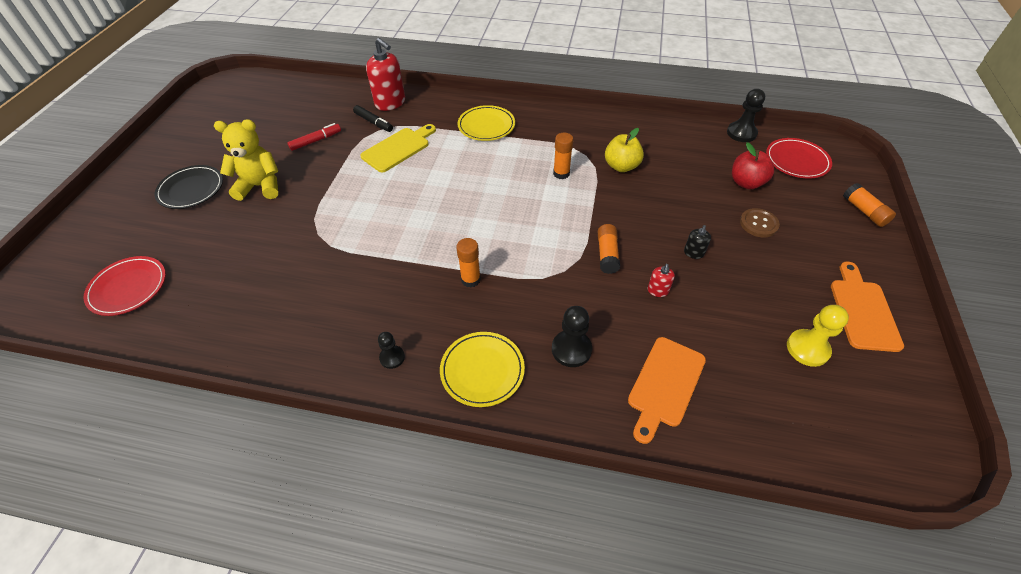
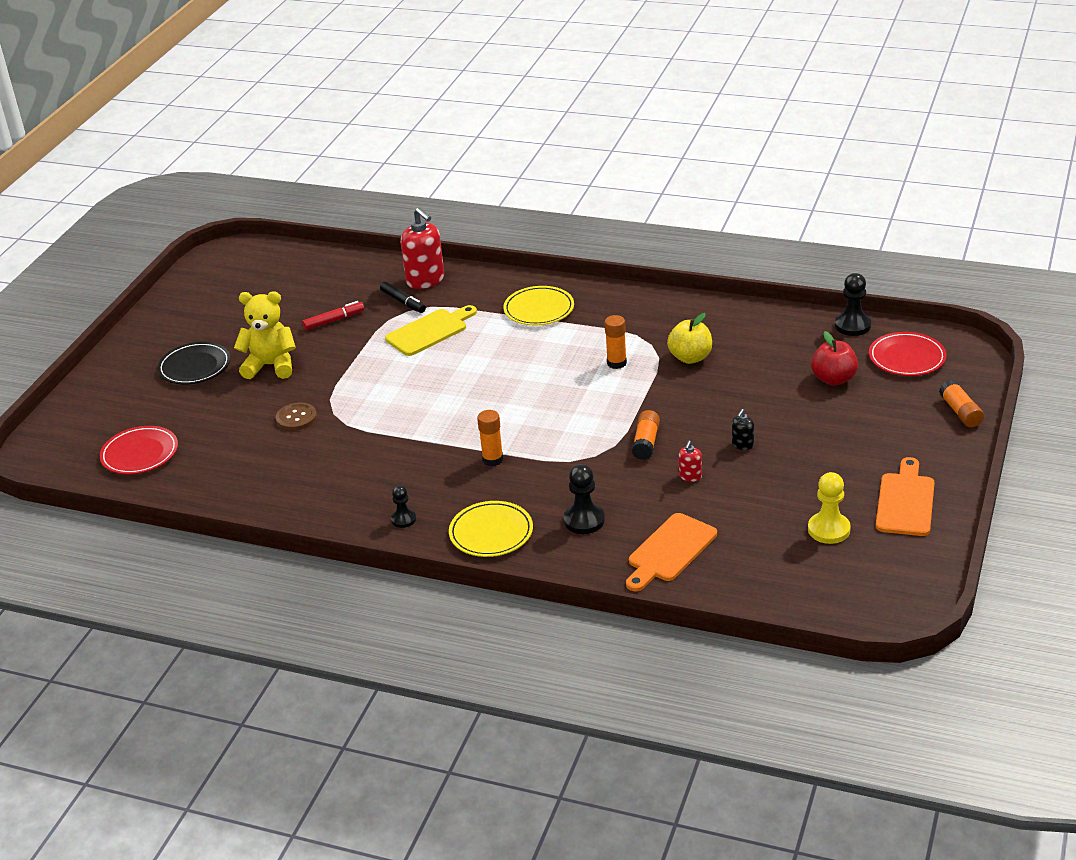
camera: 10 degrees right, 15 degrees down
(758, 224) = (829, 420): brown button -> brown button (296, 418)

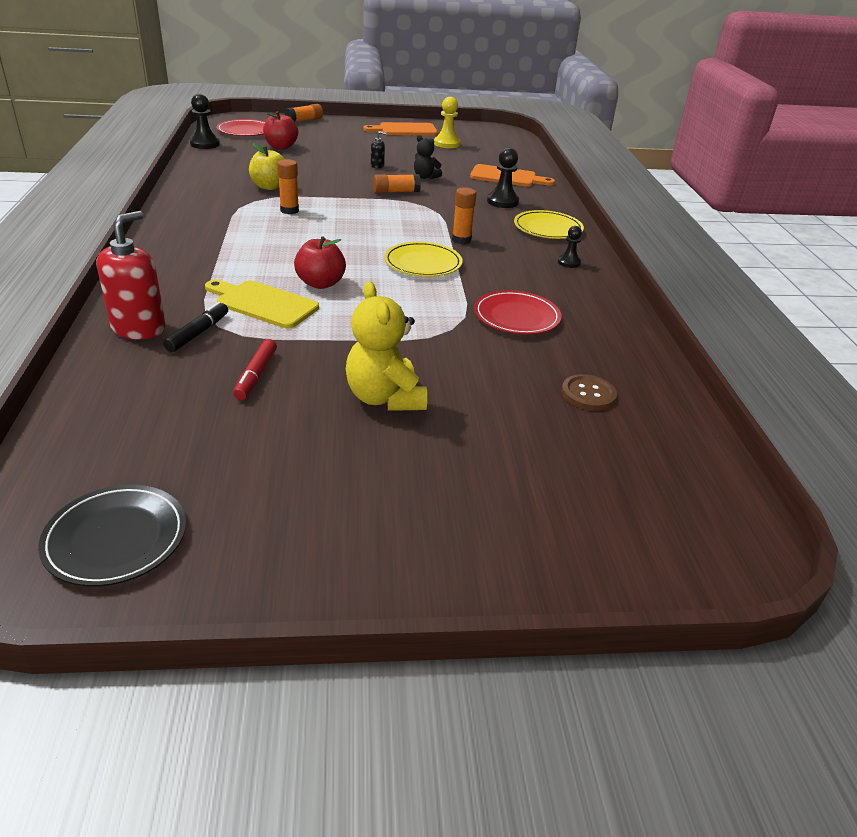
camera: 120 degrees left, 0 degrees up
(140, 454) = (634, 449): red plate -> red plate (516, 317)
(195, 367) = (422, 469): black plate -> black plate (116, 539)
(296, 418) = (476, 350): brown button -> brown button (588, 394)
(334, 320) = (256, 375): red marker -> red marker turned 120 degrees counterclockwise
(447, 361) = (320, 283): none -> red apple
(539, 309) = (201, 252): yellow plate -> yellow plate (423, 263)
(690, 476) = (425, 177): red soap dispenser -> black teddy bear

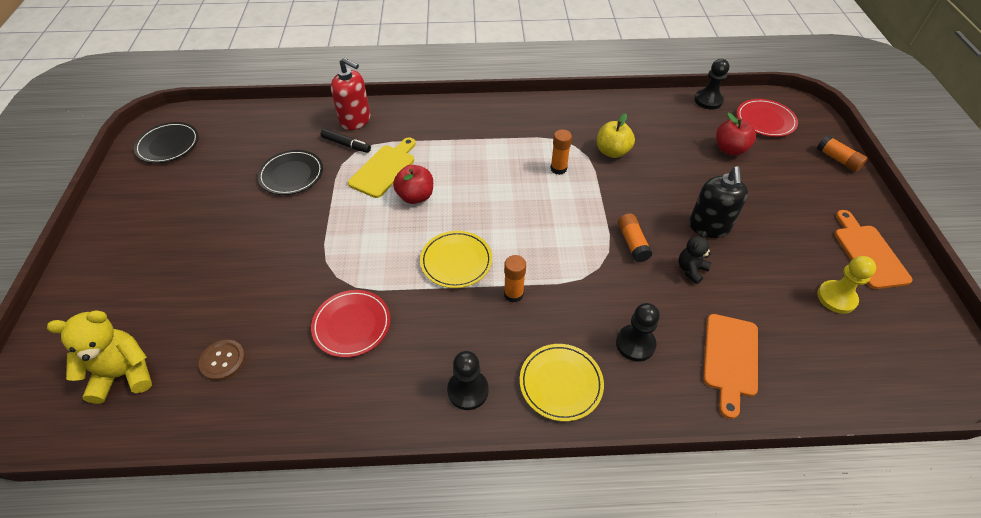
camera: 95 degrees right, 15 degrees up
(256, 375) = (291, 175): red marker -> black plate
(377, 166) = (709, 227): black soap dispenser -> black soap dispenser, size x2.14
(385, 398) = (251, 236): yellow teddy bear -> yellow teddy bear (124, 374)
(569, 262) = (468, 390): black pawn -> black pawn, size x1.62

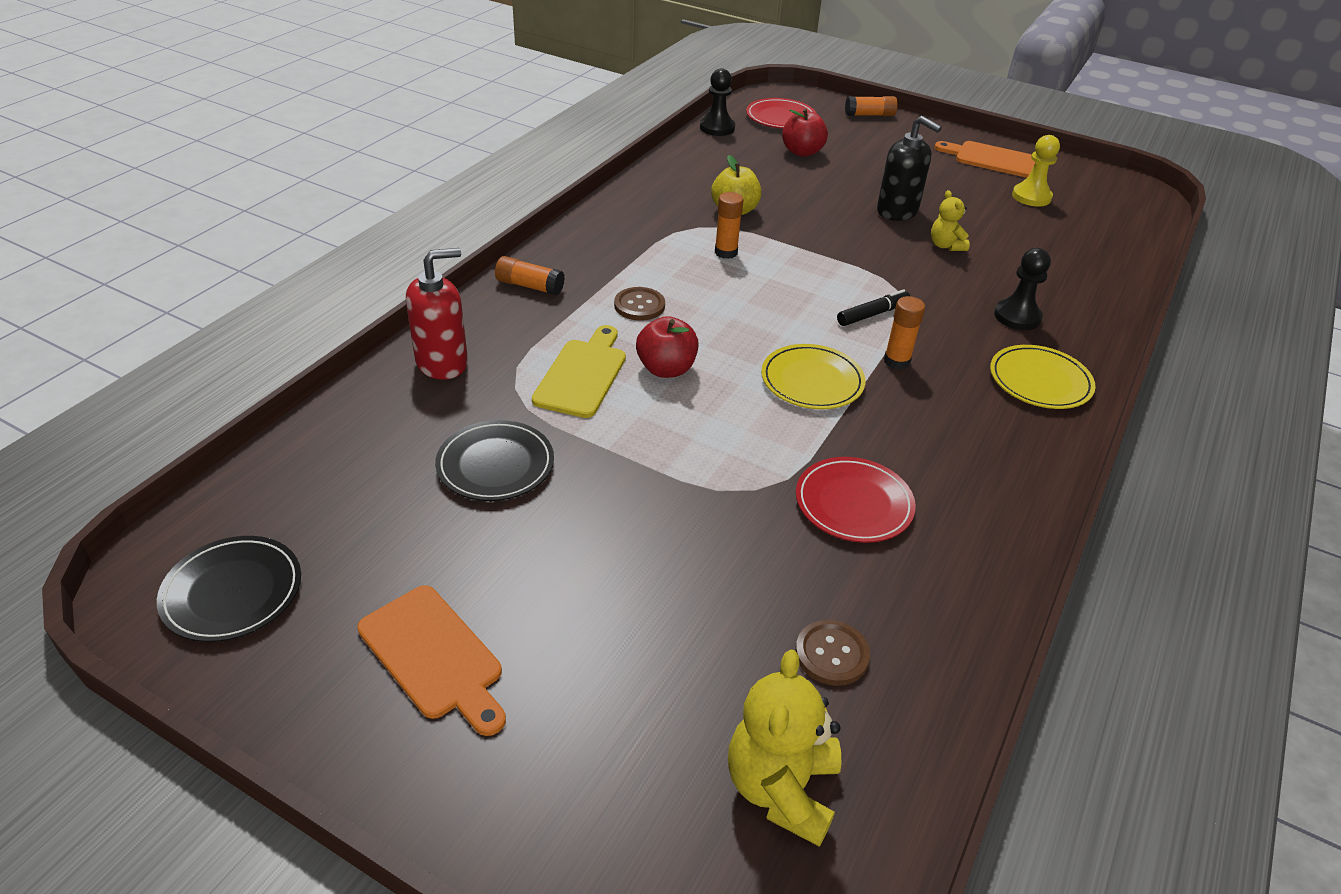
camera: 60 degrees left, 10 degrees down
(346, 144) = (488, 390): black marker -> black marker (872, 314)
(384, 169) = (582, 375): yellow cutting board -> yellow cutting board turned 45 degrees clockwise
(466, 160) = (639, 305): none -> brown button
(468, 390) = (1014, 447): black pawn -> none
(632, 243) = (883, 259): orange glue stick -> orange glue stick (529, 286)
(691, 270) = (945, 246): black teddy bear -> yellow teddy bear
(730, 359) = (1066, 276): orange cutting board -> orange cutting board (434, 656)

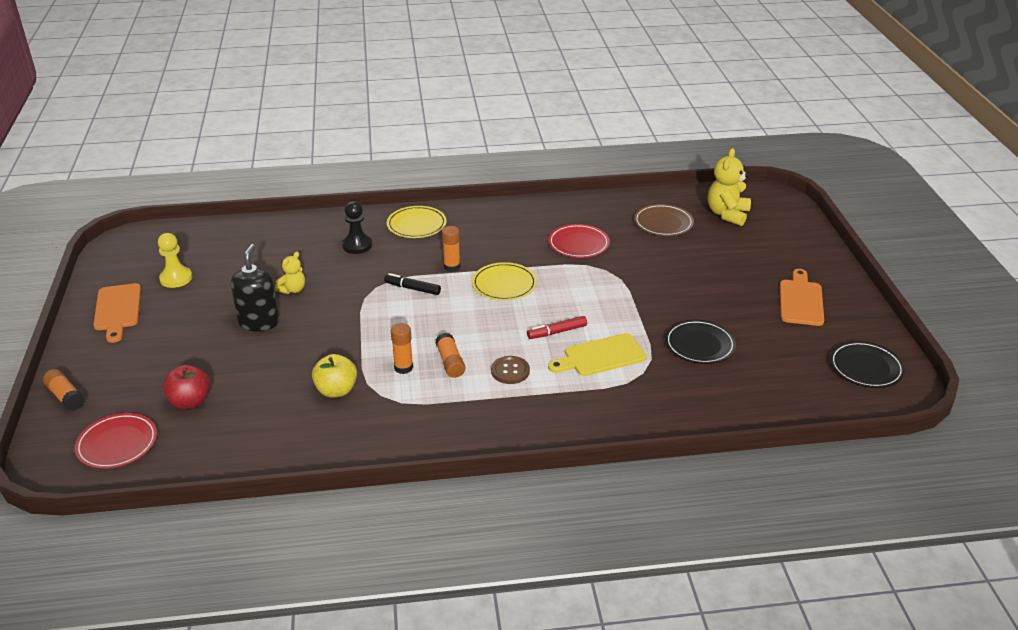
camera: 125 degrees left, 5 degrees down
(442, 363) = (662, 411): red soap dispenser -> none
(529, 286) = (547, 427): orange glue stick -> orange glue stick (450, 362)
(666, 369) = (557, 332): red apple -> red marker
(717, 128) = (178, 471): black pawn -> none
(781, 788) = (727, 214): yellow teddy bear -> yellow teddy bear turned 135 degrees clockwise
(831, 654) = (663, 223): brown button -> brown plate

